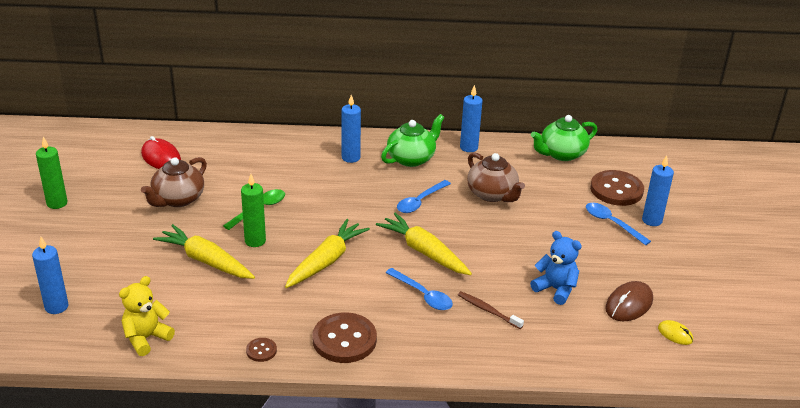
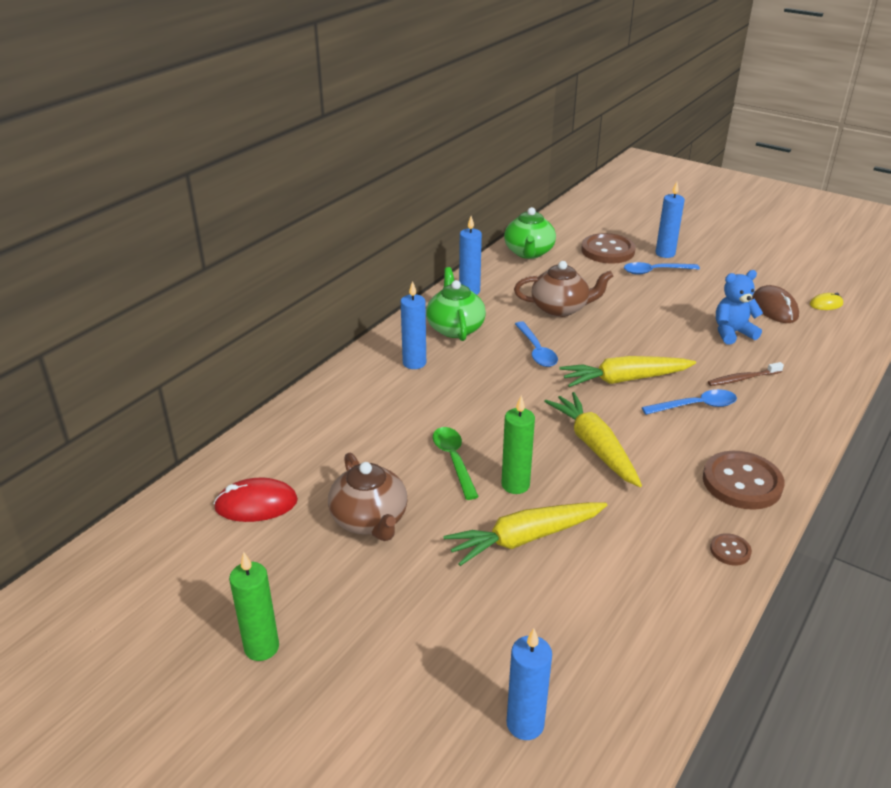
camera: 55 degrees left, 0 degrees up
(146, 338) = (653, 646): yellow teddy bear -> none

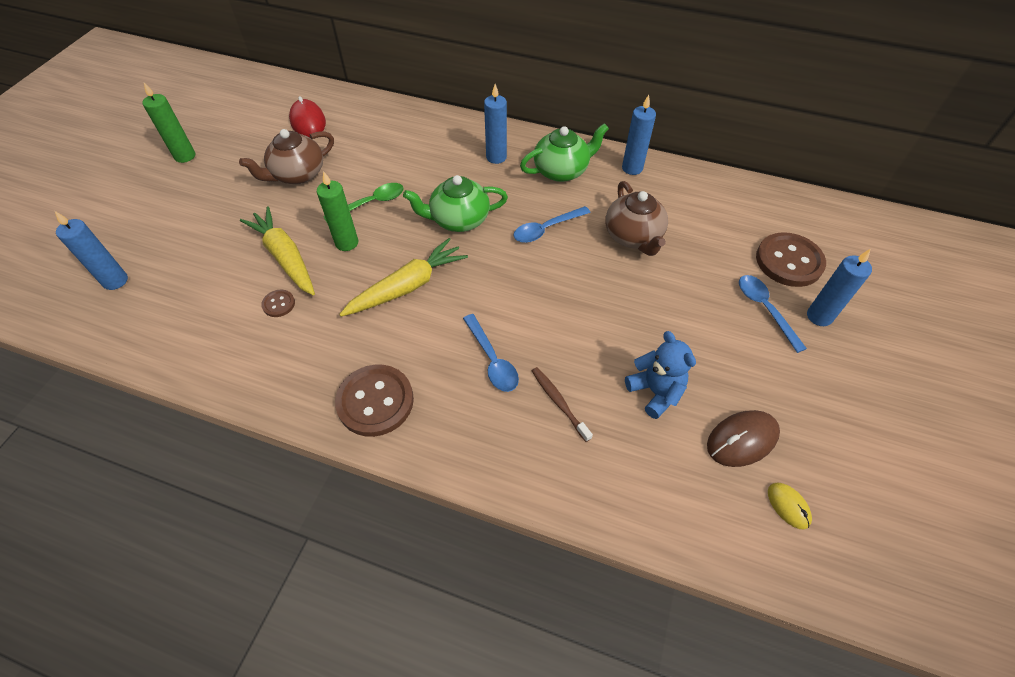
camera: 75 degrees right, 20 degrees up
(529, 253) = (739, 197): green teapot -> green teapot (458, 220)
(624, 379) = (520, 299): yellow carrot -> none
(730, 550) = (280, 392): brown button -> brown button (278, 304)

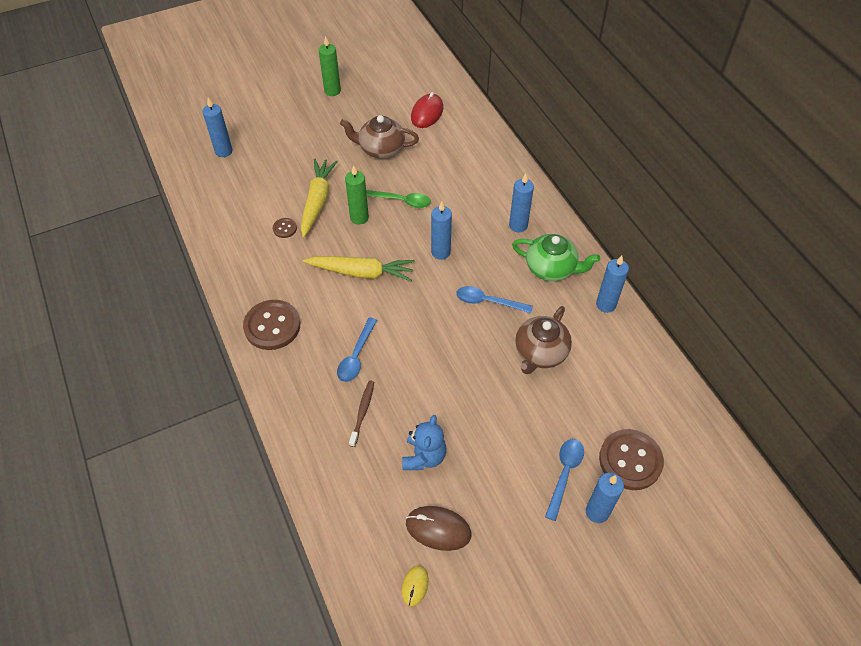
camera: 45 degrees right, 0 degrees up
(458, 220) = (440, 252): green teapot -> blue candle

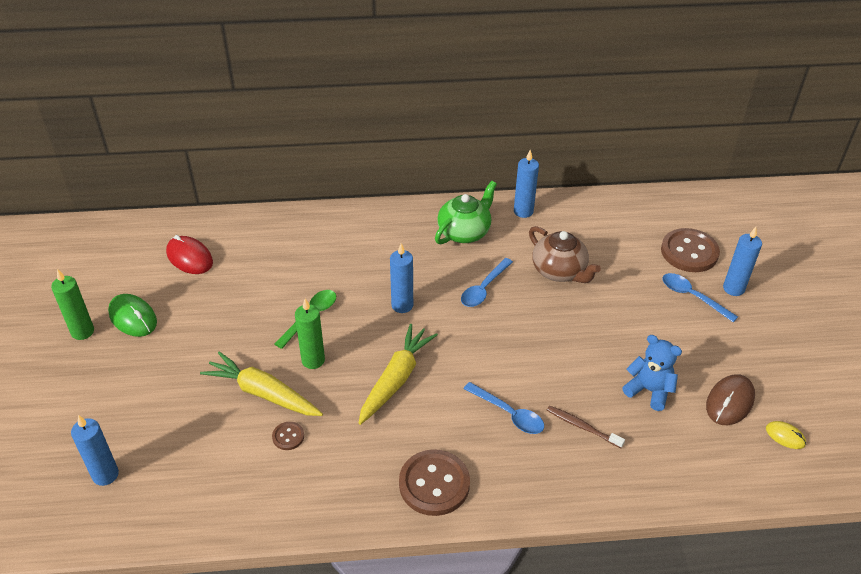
camera: 70 degrees left, 10 degrees down
(356, 109) = (133, 317): none -> green mouse
(381, 149) = (218, 312): brown teapot -> none
(518, 225) = (398, 237): blue candle -> none

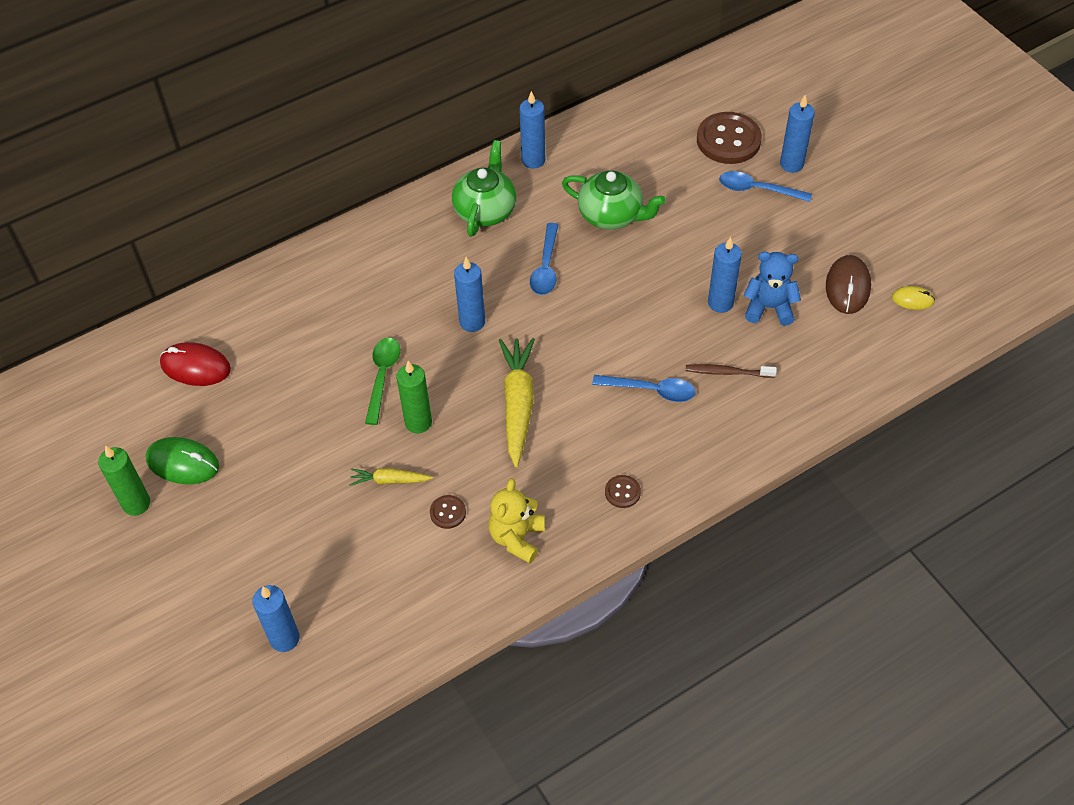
camera: 25 degrees left, 10 degrees up
(263, 393) = (389, 480): yellow carrot -> yellow carrot, size x0.52
(327, 481) = (517, 538): none -> yellow teddy bear
(434, 484) = (622, 492): brown button -> brown button, size x0.47
(559, 271) = (611, 215): brown teapot -> green teapot
(609, 370) = (720, 303): none -> blue candle

